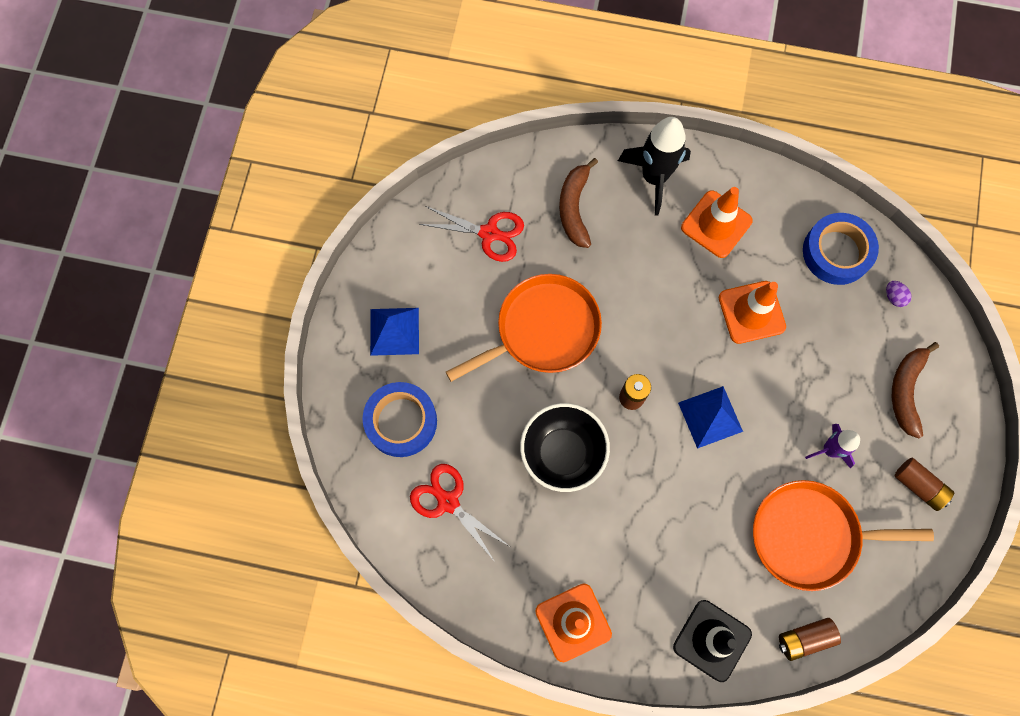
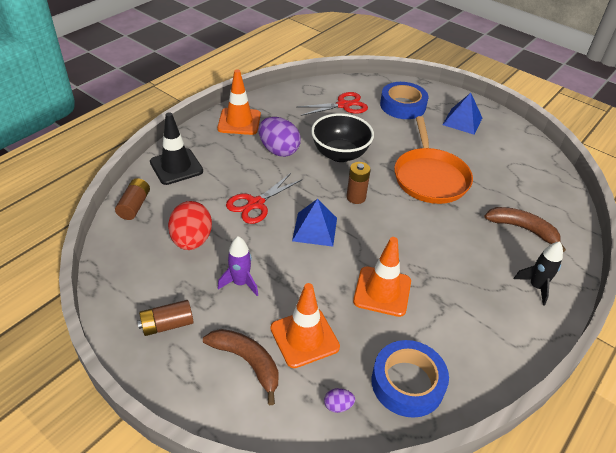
camera: 115 degrees right, 30 degrees down
(489, 233) = (517, 180): red scissors -> red scissors (255, 204)
(601, 533) = (278, 150): none -> purple egg
(654, 177) = (536, 286): black rocket -> black rocket, size x0.60
(716, 224) = (474, 307): orange traffic cone -> orange traffic cone (304, 337)
(810, 536) = (192, 240): orange pan -> red egg

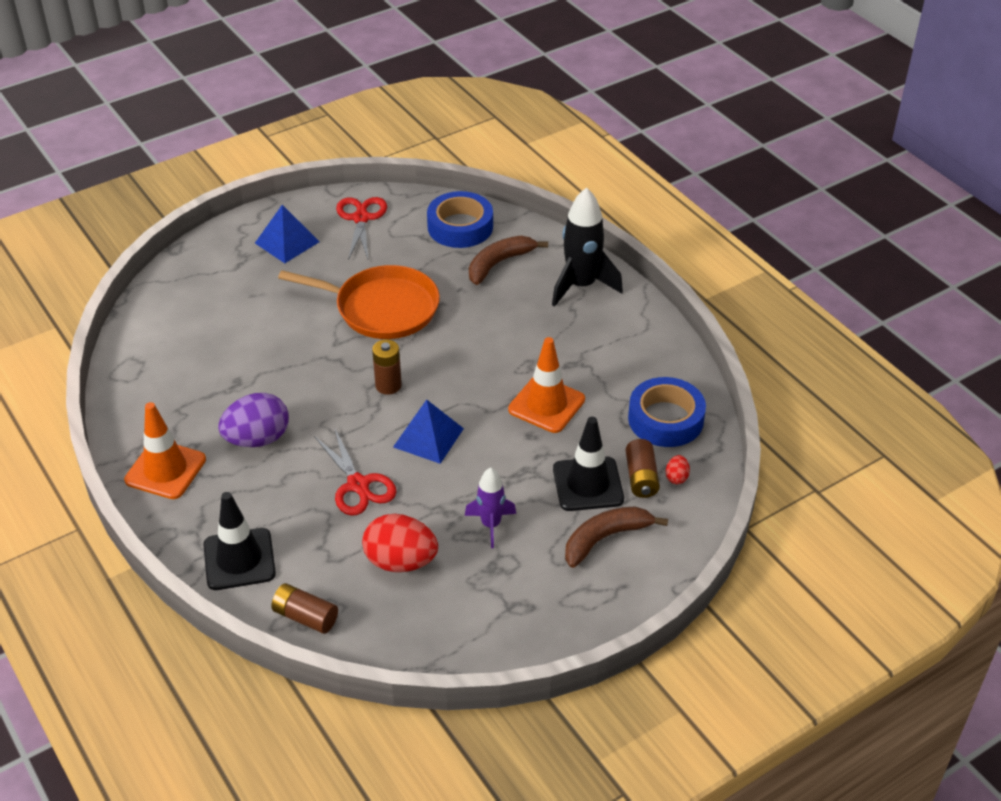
camera: 70 degrees left, 0 degrees up
(167, 325) = (531, 603): brown battery -> brown battery (641, 478)
(304, 337) = (588, 484): orange traffic cone -> black traffic cone
(338, 406) = (676, 477): purple egg -> red egg
(340, 154) = (297, 378): black bowl -> none
(343, 105) = (188, 346): red scissors -> red scissors (361, 218)
(402, 106) = (222, 287): blue tape -> blue tape (460, 227)
(536, 286) = (581, 286): black rocket -> black rocket, size x1.67

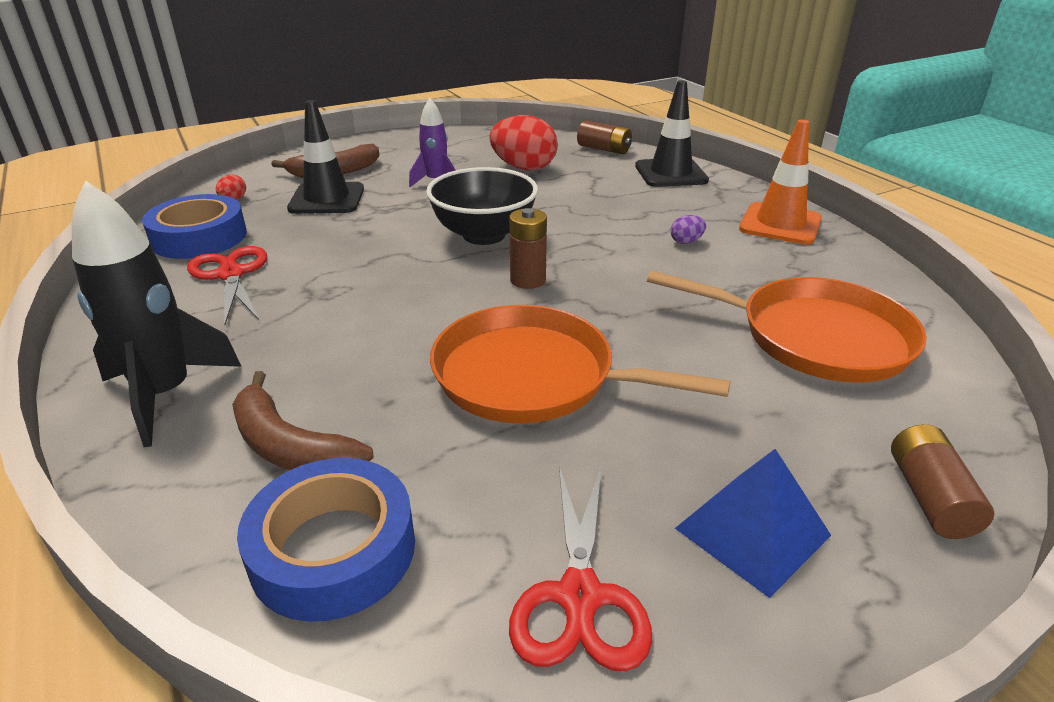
camera: 175 degrees left, 10 degrees down
(204, 346) = (815, 337): none -> orange pan
(257, 439) = (686, 242): purple egg -> purple egg, size x0.44
(358, 485) = (564, 207): red scissors -> red scissors (230, 274)
(428, 437) = (484, 235): blue pyramid -> black bowl
(499, 263) = (290, 447): brown banana -> brown banana turned 75 degrees clockwise
(546, 404) = (330, 254): orange traffic cone -> none
(641, 478) = (269, 201): brown battery -> brown battery (929, 497)

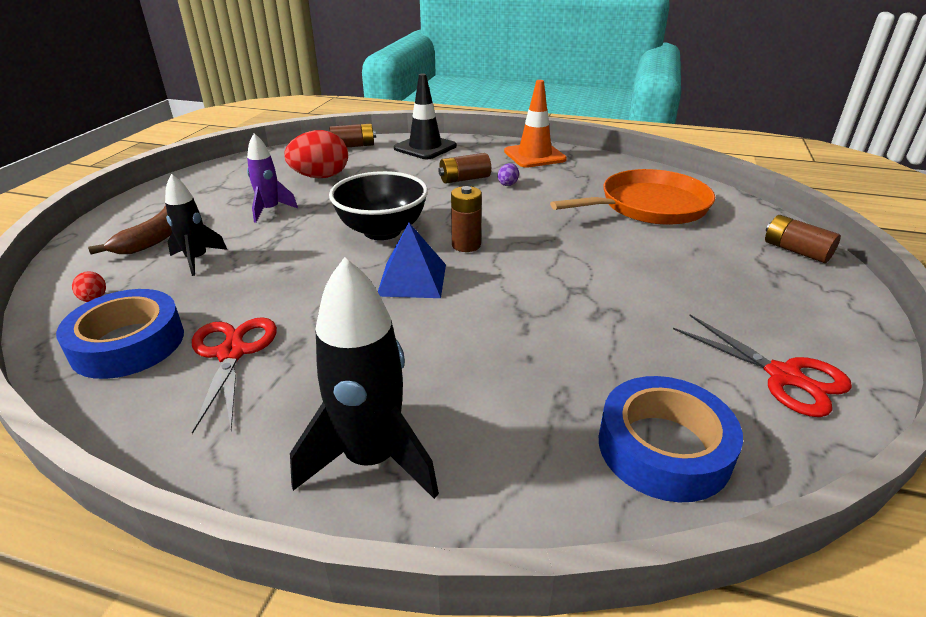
camera: 45 degrees left, 0 degrees up
(230, 274) = (232, 353): red scissors -> red scissors turned 60 degrees clockwise
(290, 447) = (529, 421): brown banana -> none
(327, 199) = (197, 259): black traffic cone -> black rocket
(533, 376) = (574, 295): orange pan -> none
(649, 219) = (464, 179): none -> brown battery
(752, 532) = (779, 303): blue pyramid -> blue pyramid (412, 279)

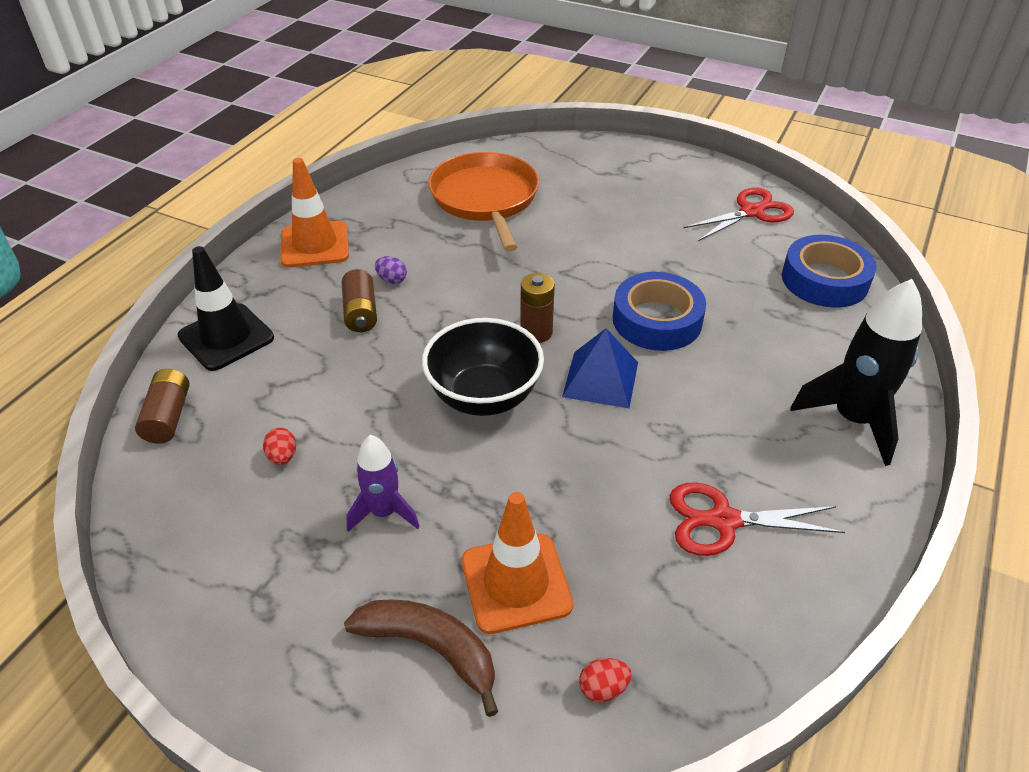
camera: 80 degrees left, 10 degrees up
(128, 343) = (704, 622): blue tape -> blue tape (657, 320)
(197, 259) = (516, 583): black rocket -> orange traffic cone
(320, 177) = (282, 457): red egg -> red egg, size x0.44
(796, 251) = (591, 152): brown battery -> none

